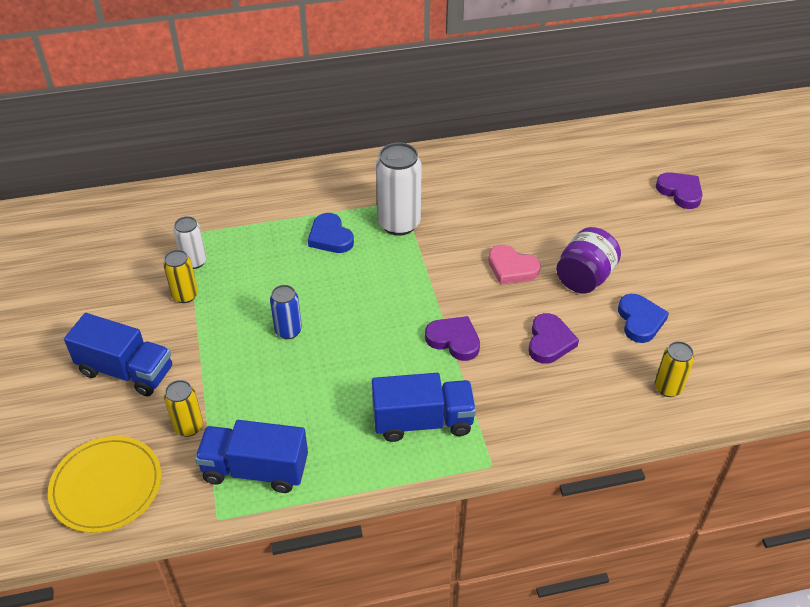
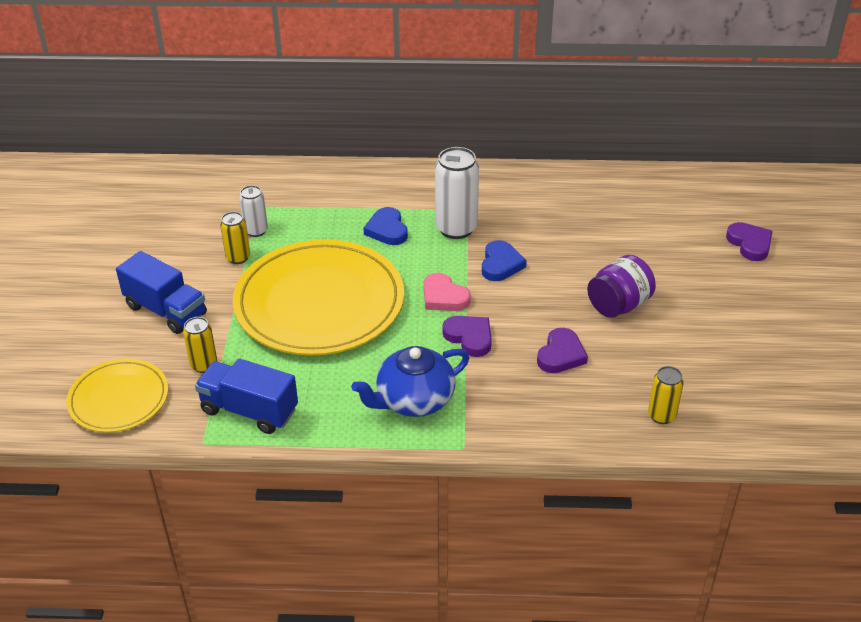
camera: 15 degrees right, 5 degrees down
(288, 331) = (319, 303): blue can -> yellow plate
(422, 421) = (413, 400): blue truck -> blue teapot
(512, 268) = (550, 285): pink heart -> pink heart (444, 297)
(640, 321) = (658, 352): blue heart -> blue heart (501, 264)

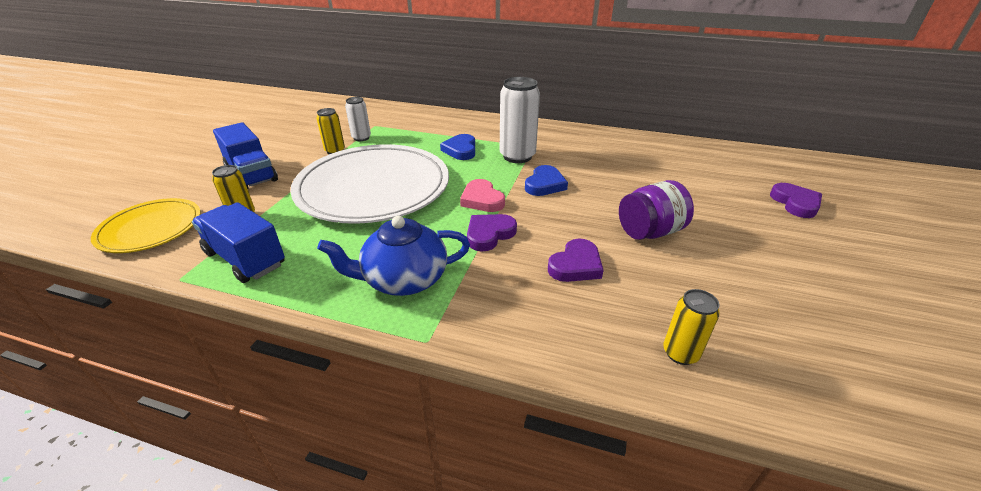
camera: 15 degrees right, 5 degrees down
(319, 303) = (373, 188): yellow plate -> white plate
(469, 337) = (489, 234): purple heart -> purple heart turned 105 degrees counterclockwise

